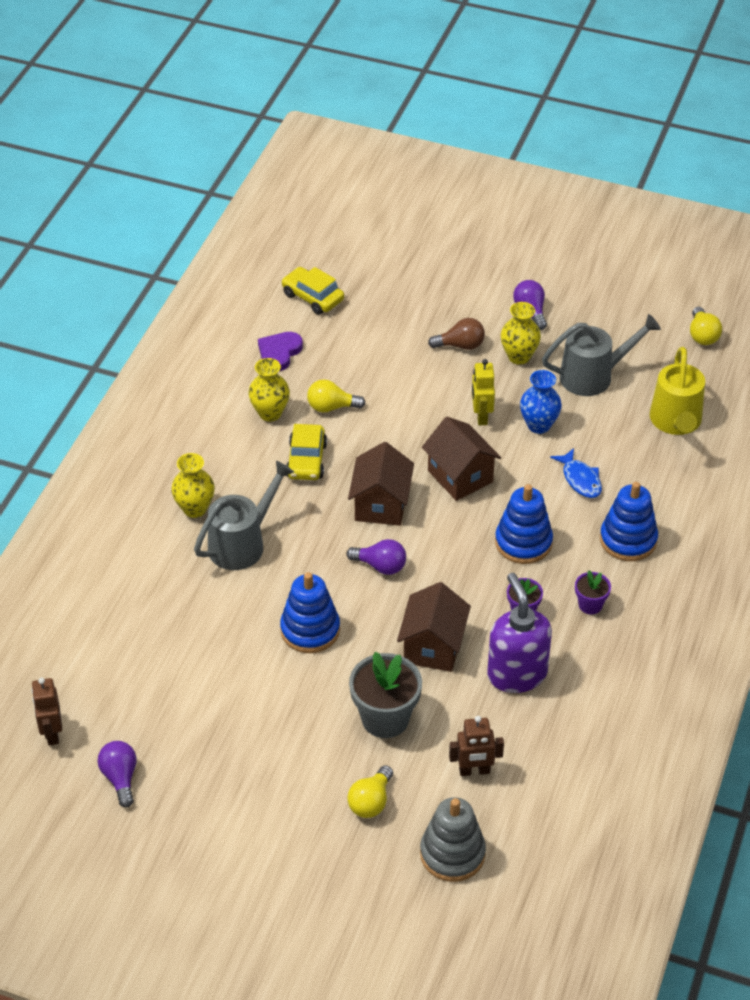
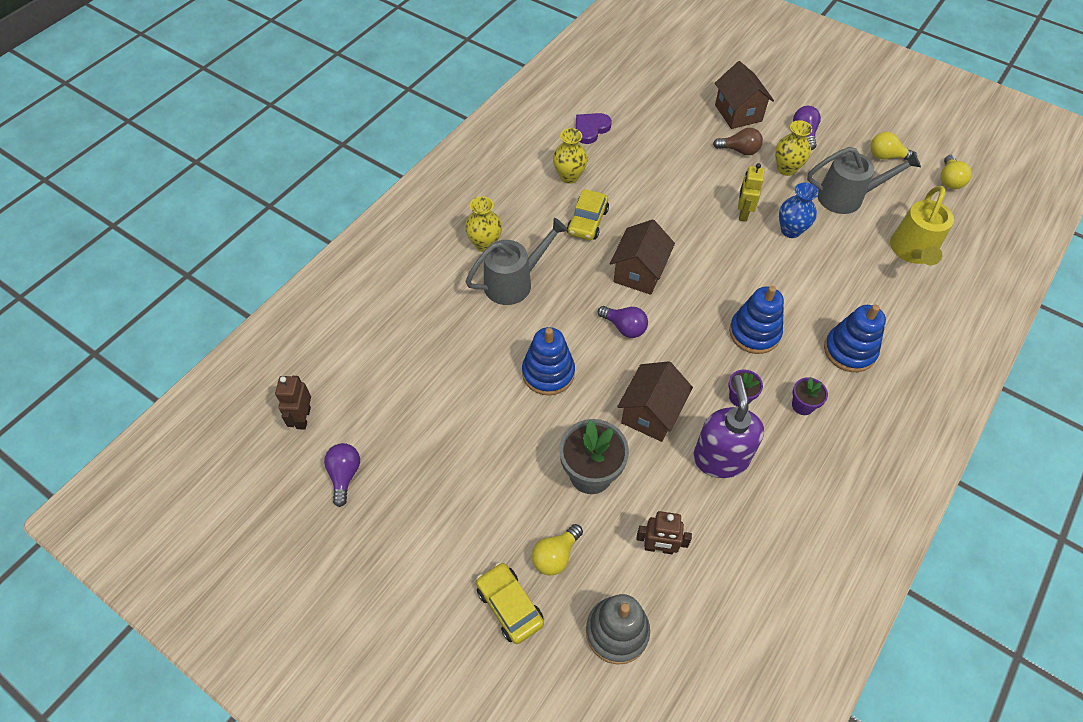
camera: 15 degrees right, 10 degrees up
(313, 297) = (629, 90): yellow car -> yellow car (509, 606)
(331, 407) = (620, 181): yellow light bulb -> yellow light bulb (886, 156)
(460, 476) = (712, 261): brown house -> brown house (738, 113)
(580, 479) = (817, 285): blue fish -> none

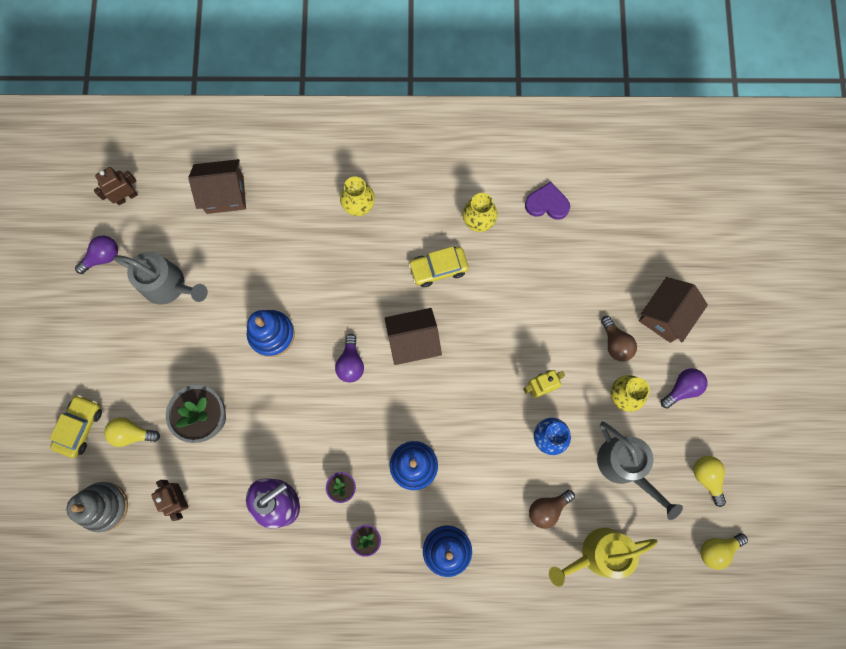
camera: 55 degrees right, 20 degrees up
(514, 282) = (337, 254): grey watering can -> grey watering can (169, 286)
(651, 413) = (285, 430): brown house -> brown house (225, 194)
(853, 263) = (547, 509): none -> brown light bulb

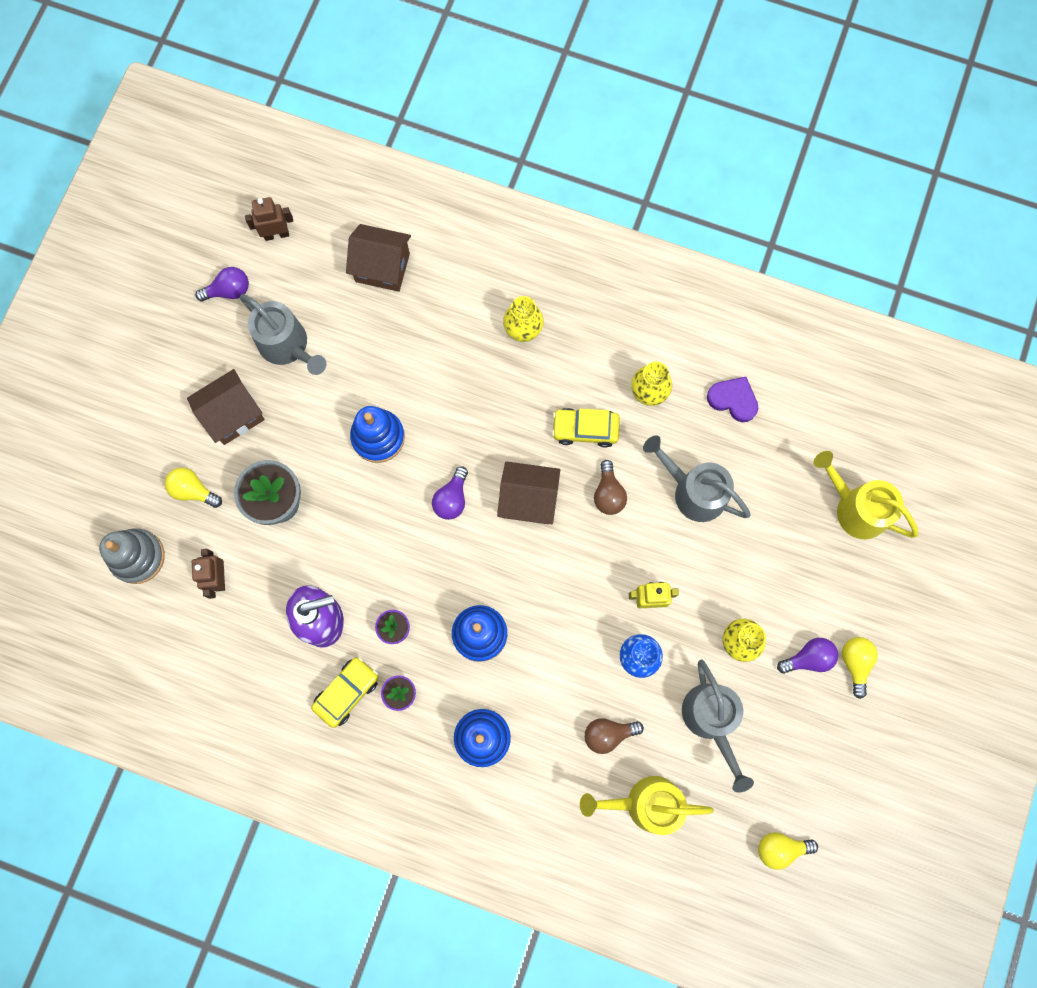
camera: 20 degrees right, 0 degrees up
(80, 427) = (142, 464): yellow car -> yellow car (347, 692)
(542, 288) = (693, 491): none -> grey watering can
(615, 343) = (752, 581): brown light bulb -> brown light bulb (608, 494)
(665, 315) = (819, 571): brown house -> brown house (233, 415)
(673, 256) = (855, 508): none -> yellow watering can
(706, 477) = (798, 765): yellow light bulb -> yellow light bulb (855, 663)

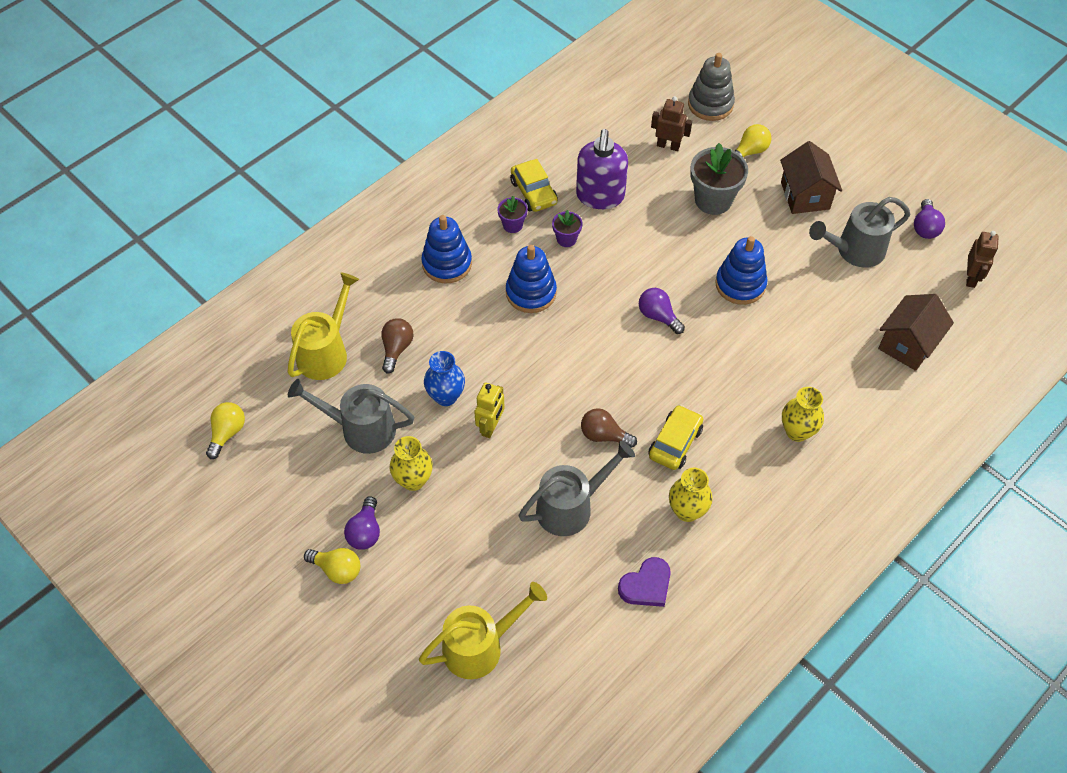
camera: 115 degrees right, 20 degrees down
(528, 499) = (629, 372): brown house -> none

